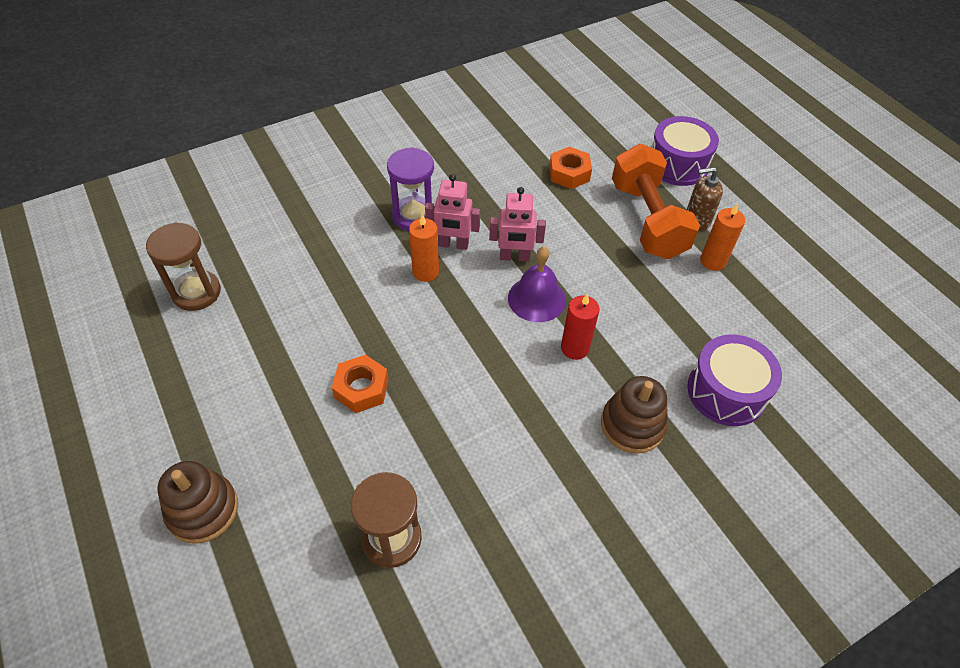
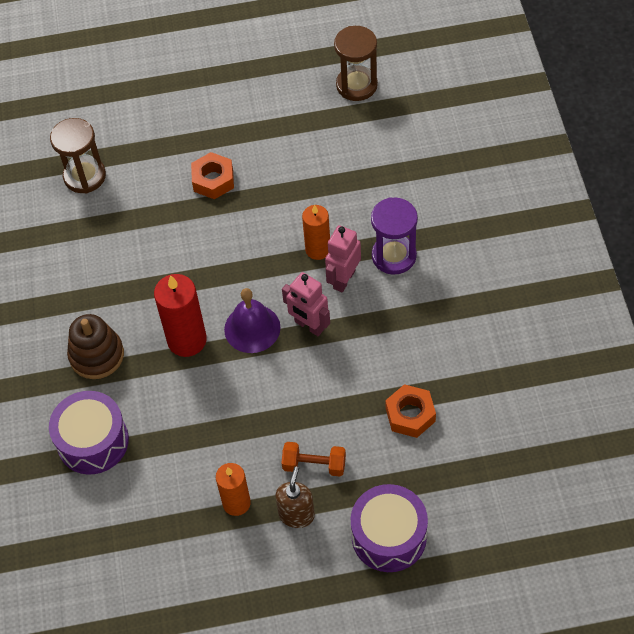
camera: 115 degrees right, 5 degrees up
(203, 510) = (156, 78): brown stacking toy -> none
(514, 257) = (309, 326): pink robot -> pink robot turned 75 degrees counterclockwise
(574, 348) = (187, 340): red candle -> red candle, size x1.51
(647, 220) = (314, 465): orange dumbbell -> orange dumbbell, size x0.48

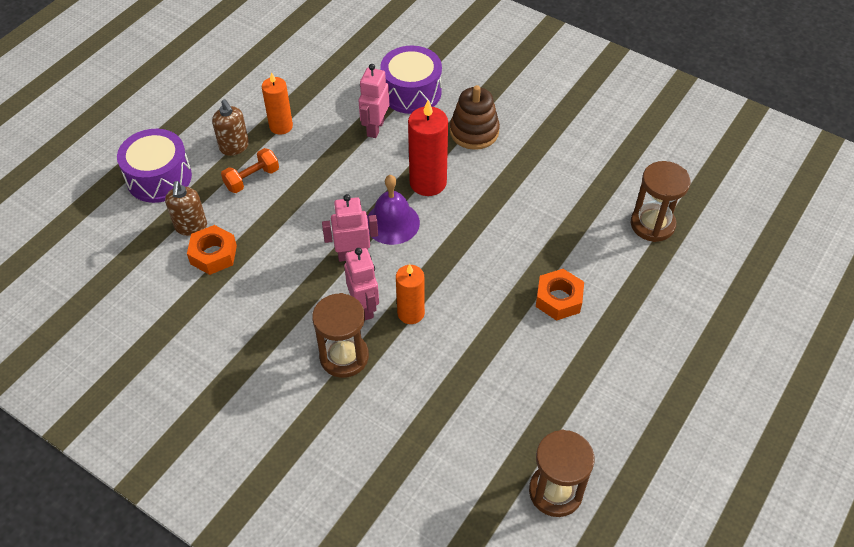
camera: 130 degrees right, 5 degrees down
(164, 429) = (375, 128): none -> pink robot
(394, 256) = (344, 357): purple hourglass -> brown hourglass
(405, 458) = (191, 226): none -> brown soap dispenser

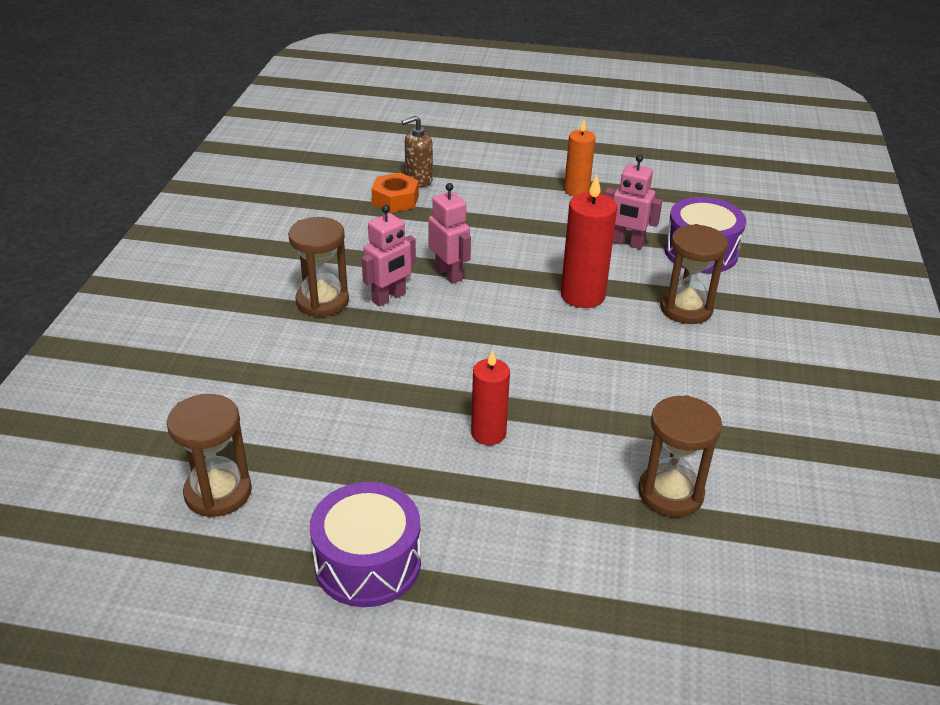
camera: 65 degrees right, 15 degrees down
(159, 178) = (461, 150): purple drum -> purple drum (368, 563)
(234, 147) = (528, 174): brown soap dispenser -> none
(252, 179) = (498, 194): orange dumbbell -> none
(375, 128) = (627, 243): pink robot -> pink robot turned 150 degrees counterclockwise
(392, 223) = (509, 287): purple bell -> none
(411, 313) = (400, 329): orange candle -> none
(474, 132) = (686, 308): brown stacking toy -> brown hourglass
(558, 299) = (488, 433): orange nut -> red candle

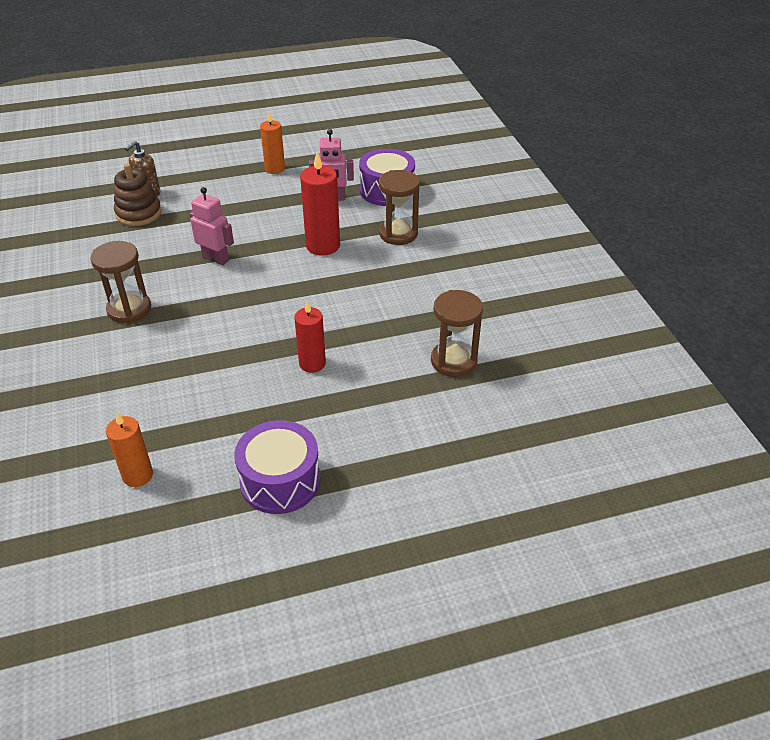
camera: 25 degrees left, 5 degrees up
(218, 492) = (138, 475): brown hourglass -> orange candle
(389, 297) = (180, 290): pink robot -> none
(395, 199) = (139, 213): orange nut -> brown stacking toy

